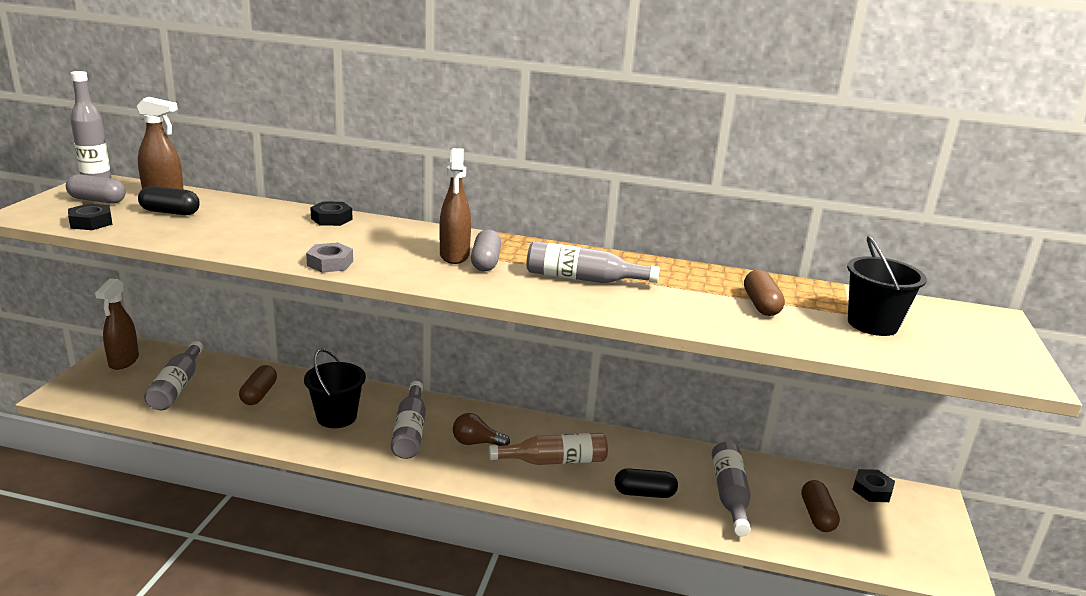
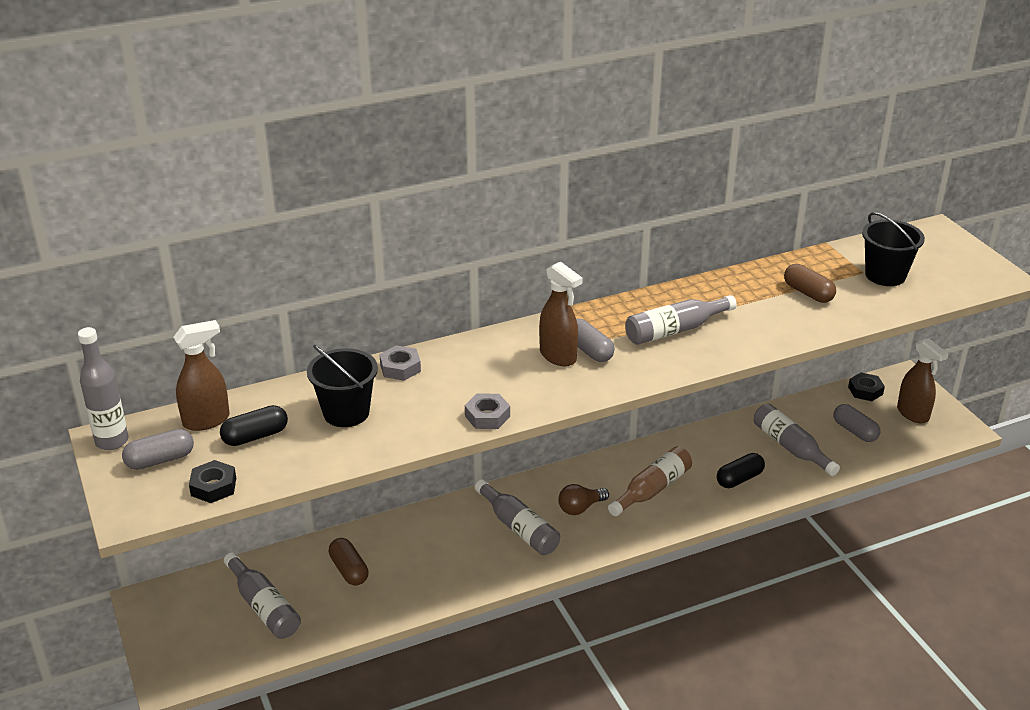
camera: 35 degrees left, 10 degrees up
(123, 361) = (169, 615): brown spray bottle -> brown spray bottle (913, 414)
(331, 219) = (400, 368): black nut -> grey nut
(336, 417) = (445, 551): black bucket -> black bucket (346, 413)
(817, 516) = (855, 431): brown capsule -> grey capsule

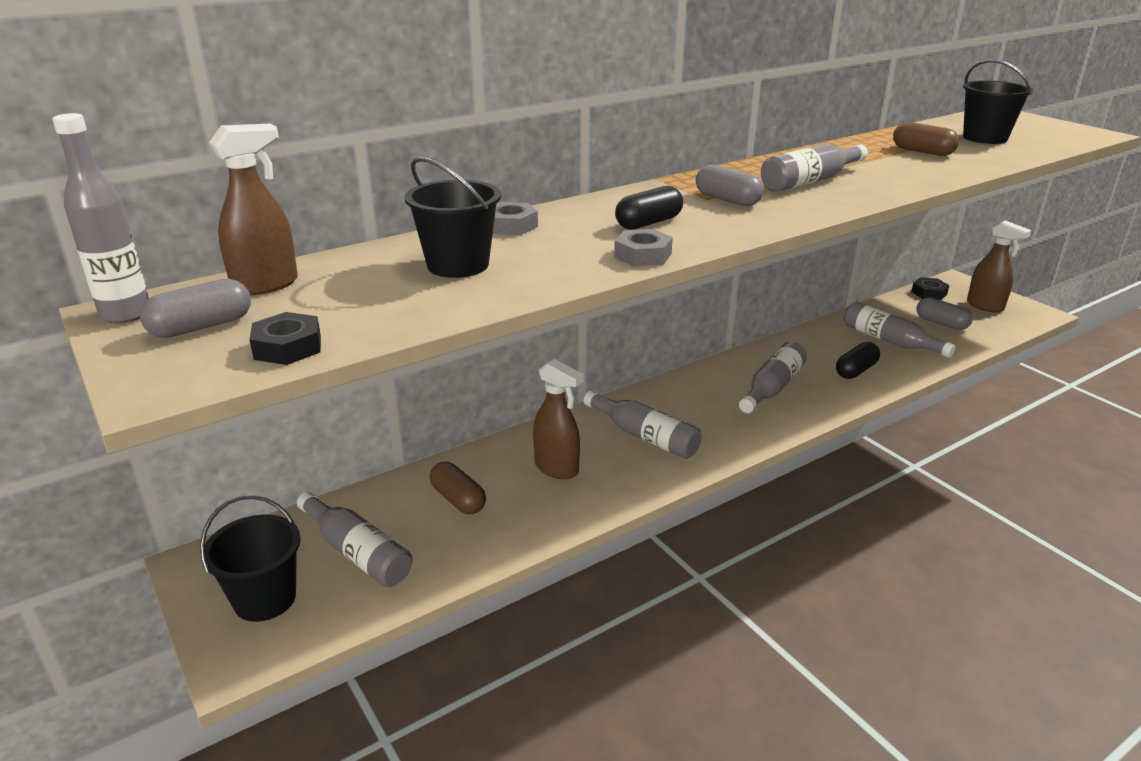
camera: 10 degrees left, 5 degrees down
(192, 635) = (265, 599): none -> black bucket
(255, 436) = (339, 294): black capsule -> black capsule (648, 223)
(558, 356) = (695, 206): brown spray bottle -> brown spray bottle (557, 468)
(580, 508) = (704, 411): brown light bulb -> none
(652, 489) = (772, 388): brown bottle -> grey bottle

